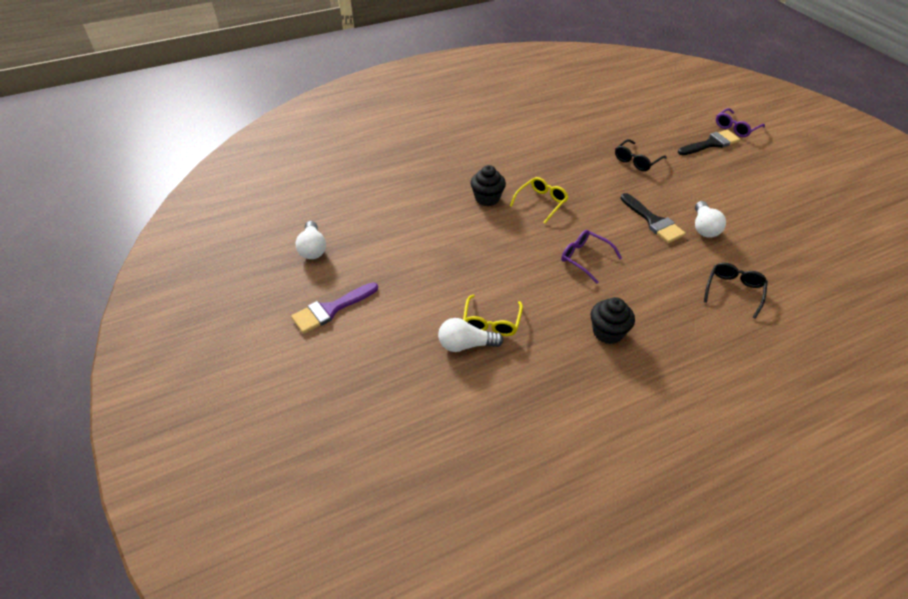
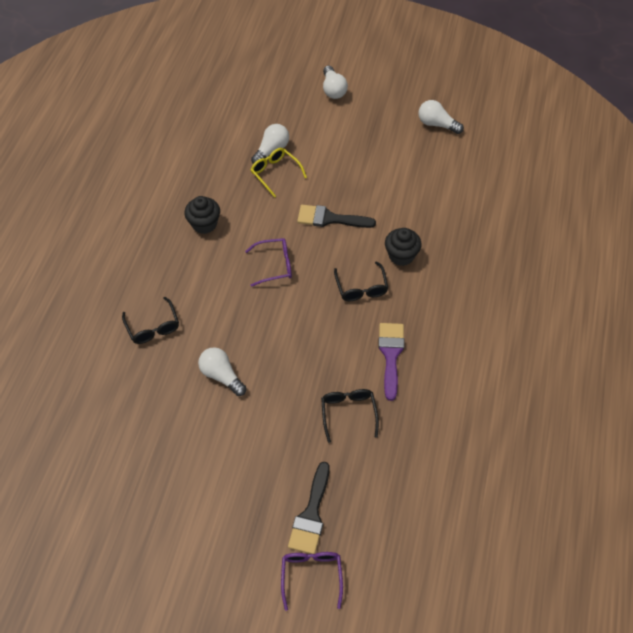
camera: 130 degrees right, 10 degrees up
(326, 351) = (333, 90): none -> white light bulb
(331, 309) = (366, 107): purple brush -> purple brush (390, 355)
(541, 202) = (361, 288): yellow glasses -> black glasses
(653, 221) = (264, 346): black brush -> black brush (330, 219)

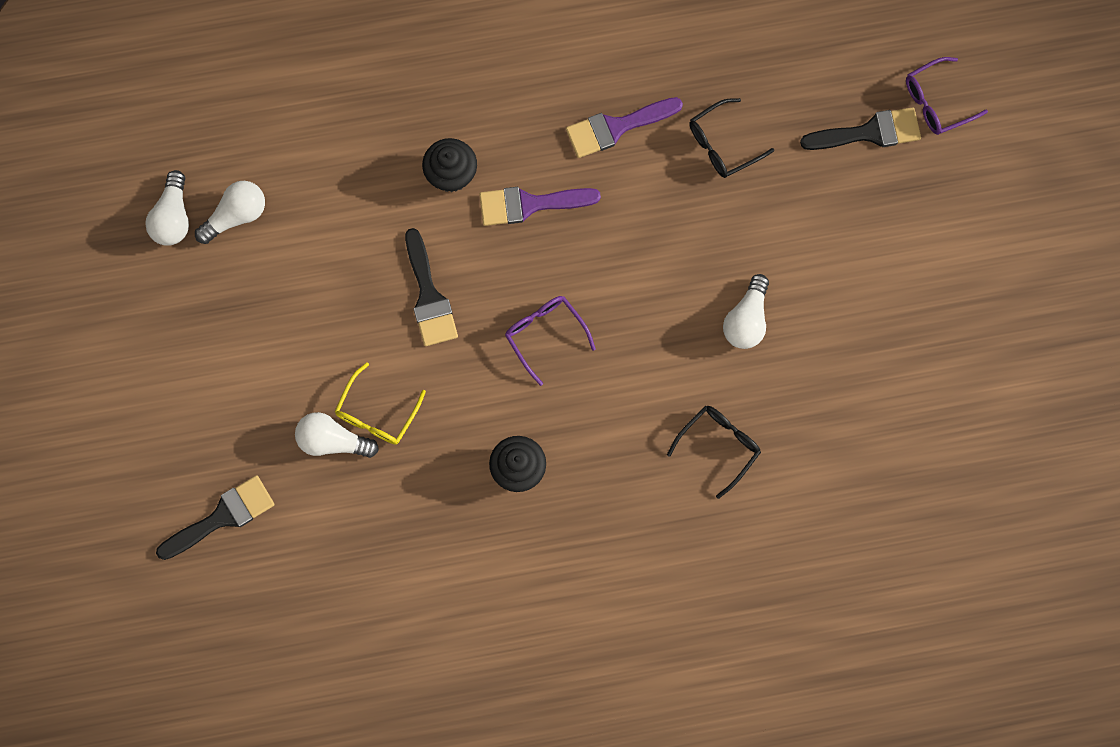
camera: 115 degrees left, 20 degrees up
(259, 96) = (222, 516): none -> black brush
(333, 90) = (159, 405): white light bulb -> white light bulb (236, 216)
(361, 288) = (529, 204): black glasses -> purple brush

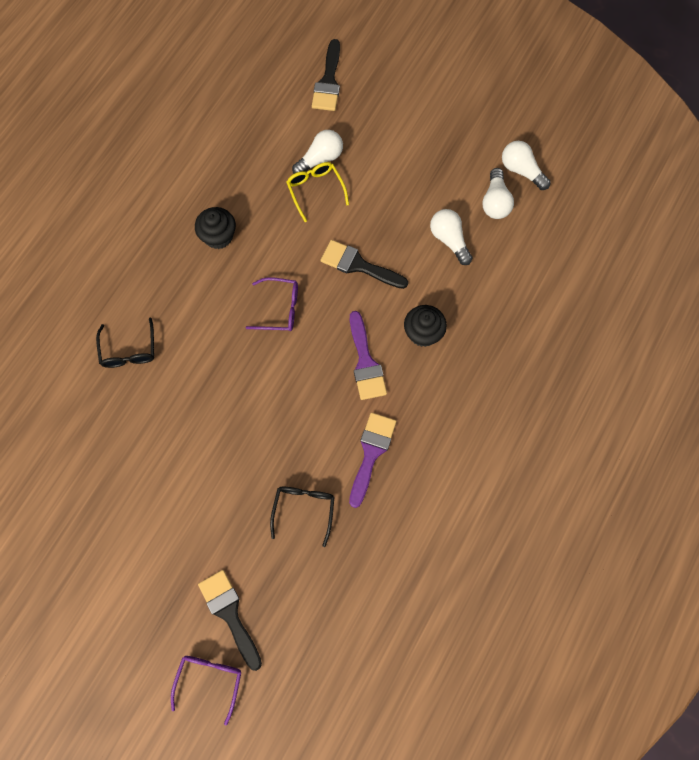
camera: 130 degrees right, 5 degrees down
(529, 204) = (365, 362): purple brush -> purple brush turned 135 degrees clockwise
(746, 320) = (184, 428): white light bulb -> white light bulb (449, 240)
(869, 132) = (229, 614): black brush -> black brush turned 120 degrees clockwise

